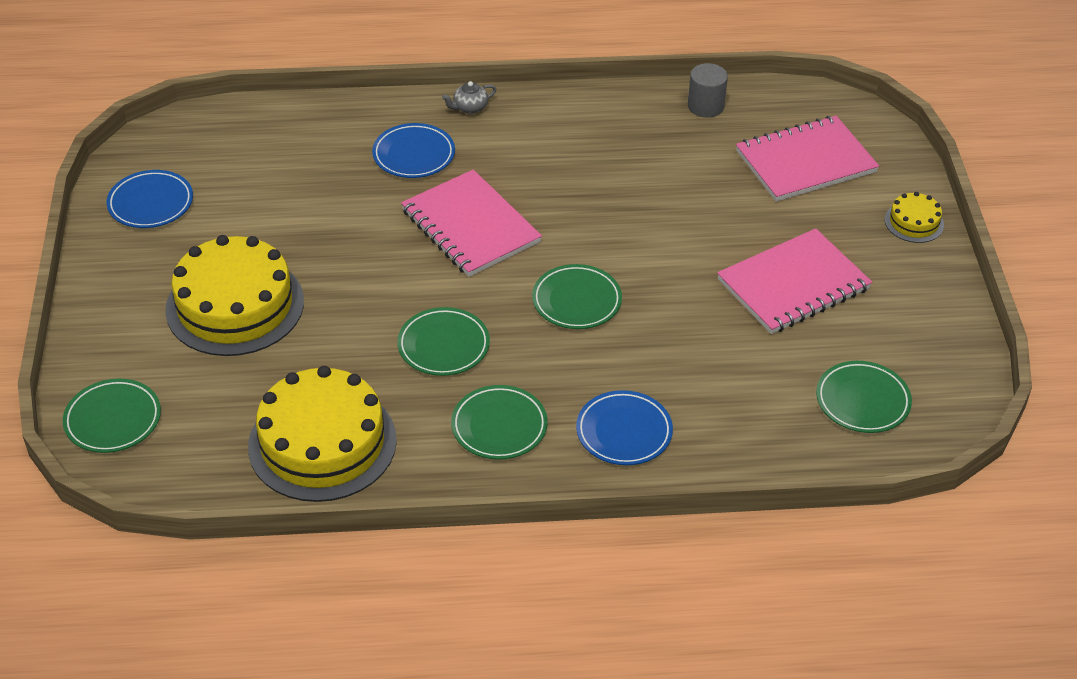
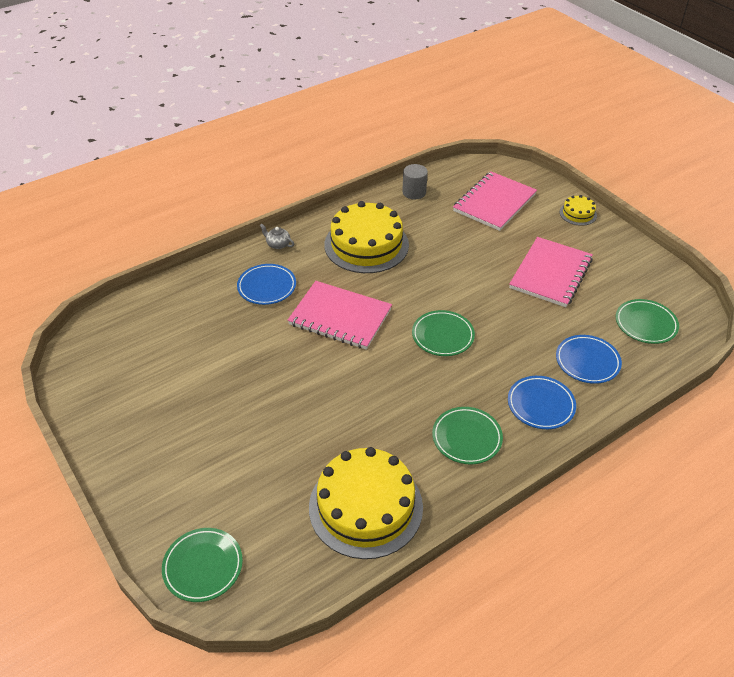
camera: 30 degrees left, 0 degrees up
(151, 203) = (109, 393): blue plate -> blue plate (587, 362)
(235, 305) = (227, 438): yellow cake -> yellow cake (366, 244)
(443, 346) = (388, 401): green plate -> none
(470, 107) = (278, 244): grey teapot -> grey teapot turned 90 degrees clockwise

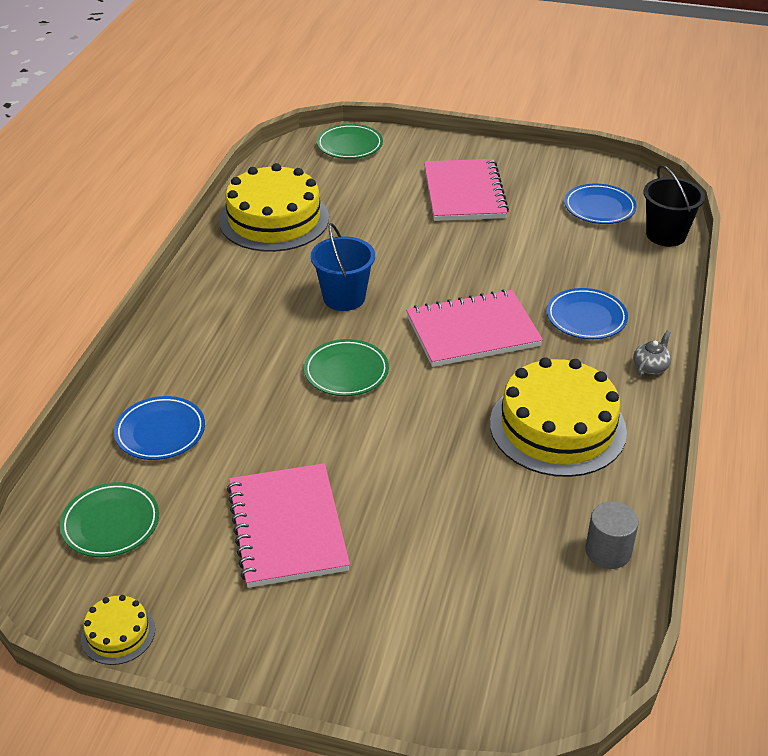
camera: 140 degrees right, 5 degrees down
(133, 308) = (666, 235): none -> black bucket
(278, 244) = (650, 366): grey teapot -> grey teapot turned 45 degrees counterclockwise
(390, 390) = (344, 298): none -> blue bucket
(466, 438) = (234, 299): green plate -> none
(494, 203) = (476, 611): pink notebook -> pink notebook (464, 193)
(540, 405) = (183, 361): blue plate -> blue plate (599, 208)
(578, 214) = (328, 677): yellow cake -> yellow cake (118, 633)

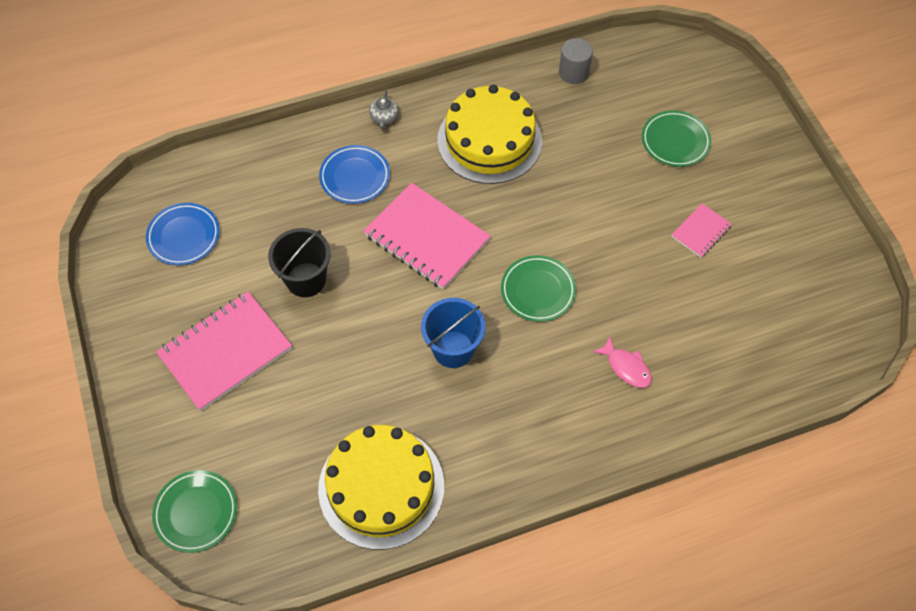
camera: 125 degrees left, 20 degrees up
(111, 523) = (790, 330): green plate -> green plate (675, 141)
(118, 633) = (847, 262): yellow cake -> none
(160, 432) = (697, 365): blue plate -> none
(213, 386) = (626, 367): none -> pink fish
(287, 527) = (701, 231): pink notebook -> pink notebook, size x0.50
(650, 366) = (384, 118): grey teapot -> grey teapot turned 90 degrees counterclockwise
(666, 235) = (198, 174): black bucket -> black bucket (306, 280)

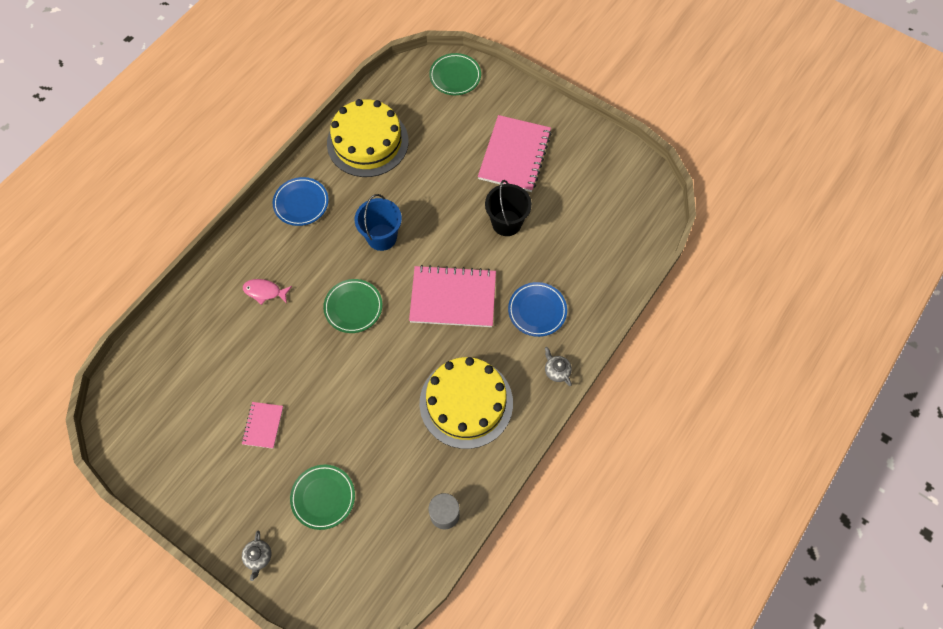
camera: 145 degrees right, 5 degrees up
(184, 236) = (606, 202): blue plate -> blue plate (301, 203)
(760, 130) = (258, 557): none -> grey teapot

